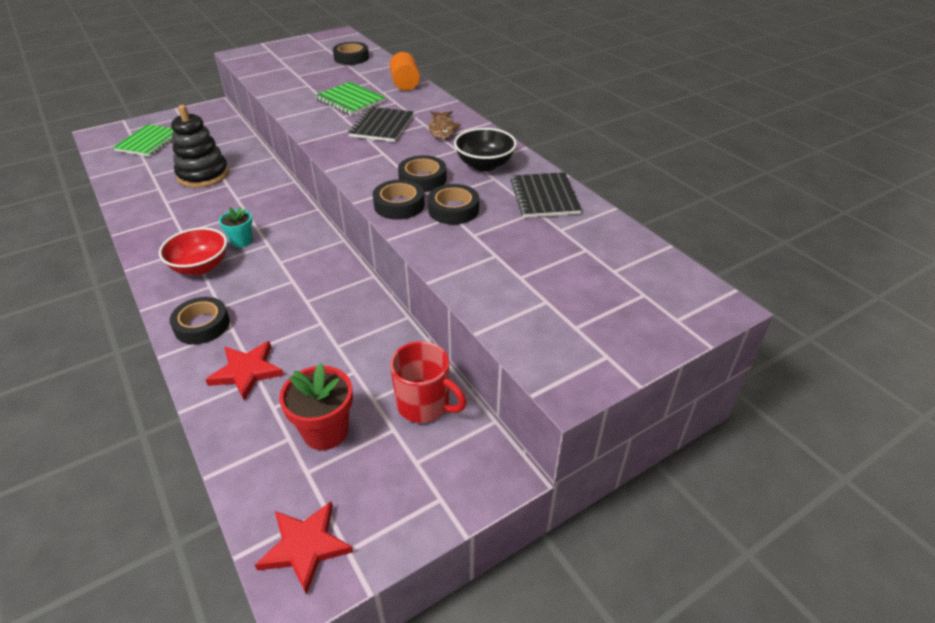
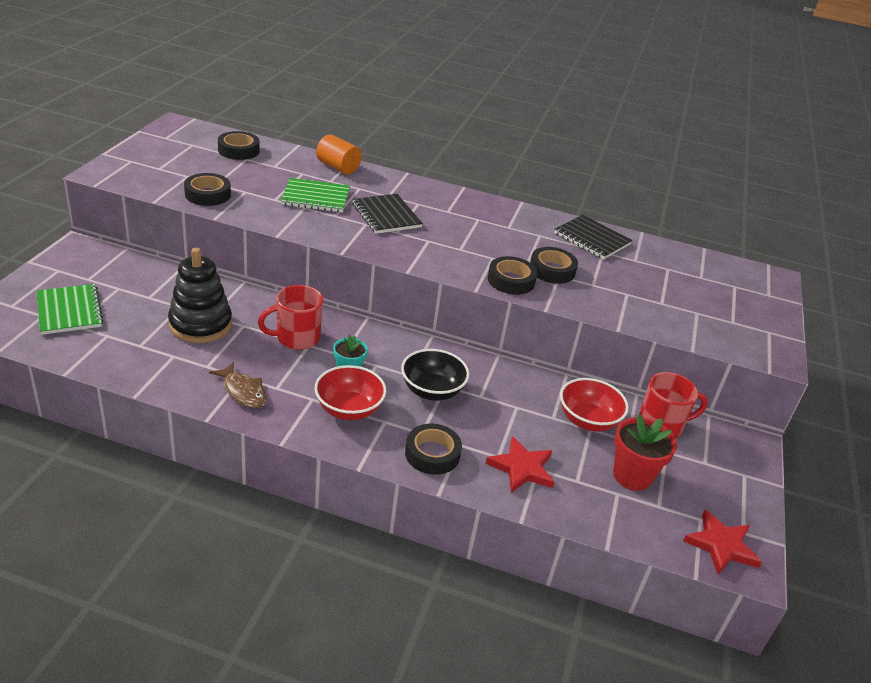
camera: 45 degrees left, 5 degrees down
(245, 205) = (296, 338): none -> red mug
(363, 364) = (587, 420): none -> red bowl
(422, 179) = (493, 253): black tape -> black tape (207, 194)
(442, 129) = (439, 204): brown fish -> brown fish (243, 391)
(484, 165) = (517, 226): black bowl -> black bowl (432, 391)

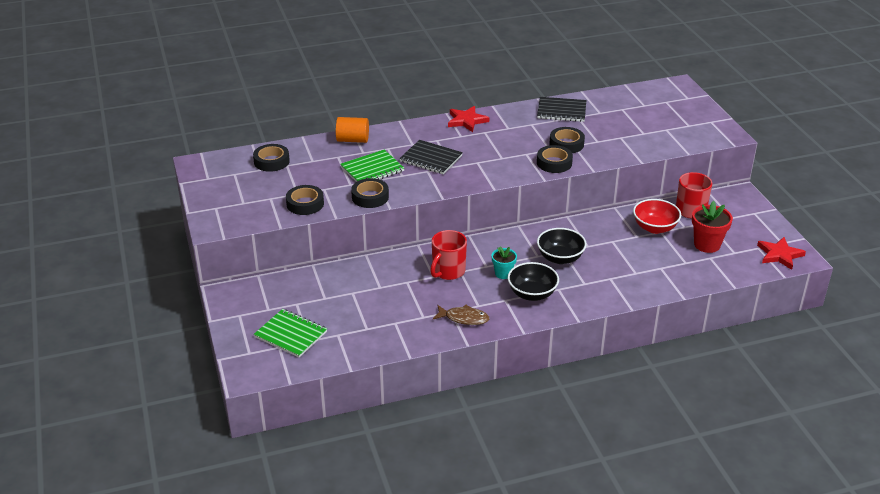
camera: 30 degrees left, 0 degrees up
(200, 325) = (382, 296): black stacking toy -> none
(349, 409) = (532, 294): red bowl -> black bowl
(432, 454) = (603, 291): black tape -> black tape (370, 197)
(522, 468) = (653, 272): red star -> red star (467, 121)

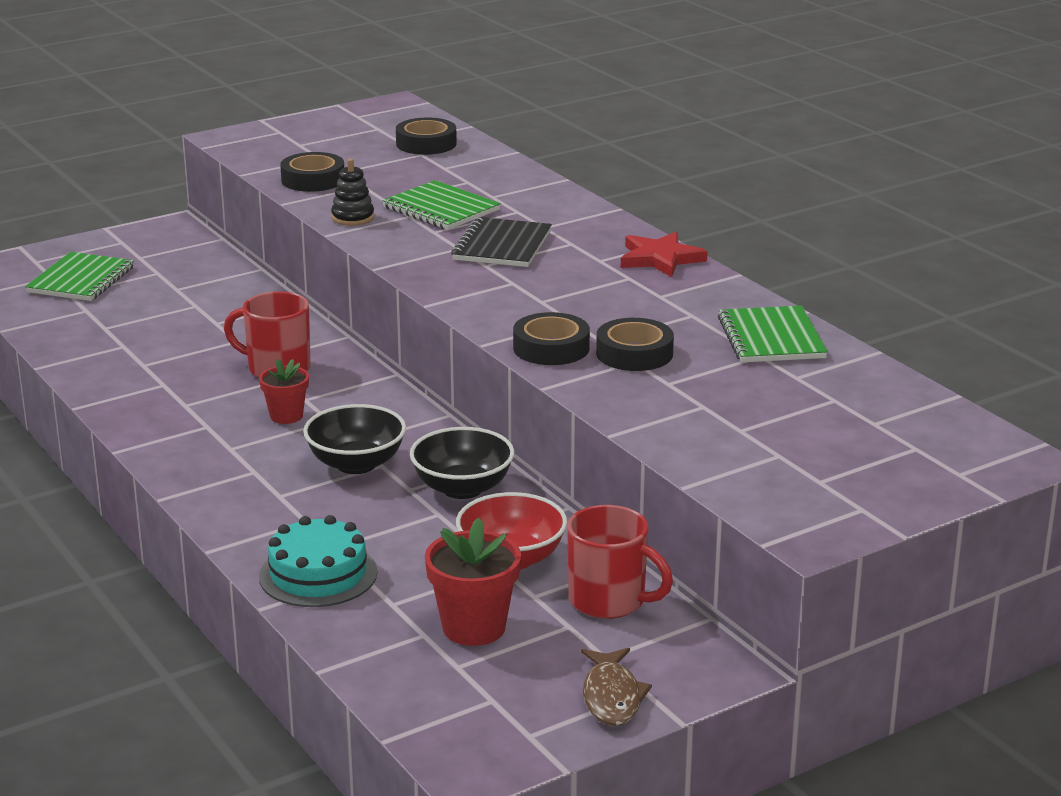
camera: 75 degrees right, 10 degrees down
(353, 140) = (528, 184): orange cylinder -> none
(370, 197) = (353, 218): black tape -> black stacking toy
(464, 318) = (145, 397): brown fish -> brown fish (611, 697)
(503, 273) = (286, 416): turquoise flower pot -> red flower pot
(532, 294) = (231, 448): black bowl -> black bowl (462, 488)
(561, 111) = (771, 338): black notebook -> green notebook
(658, 279) = (318, 574): none -> turquoise cake
(779, 255) = (473, 732): red star -> none

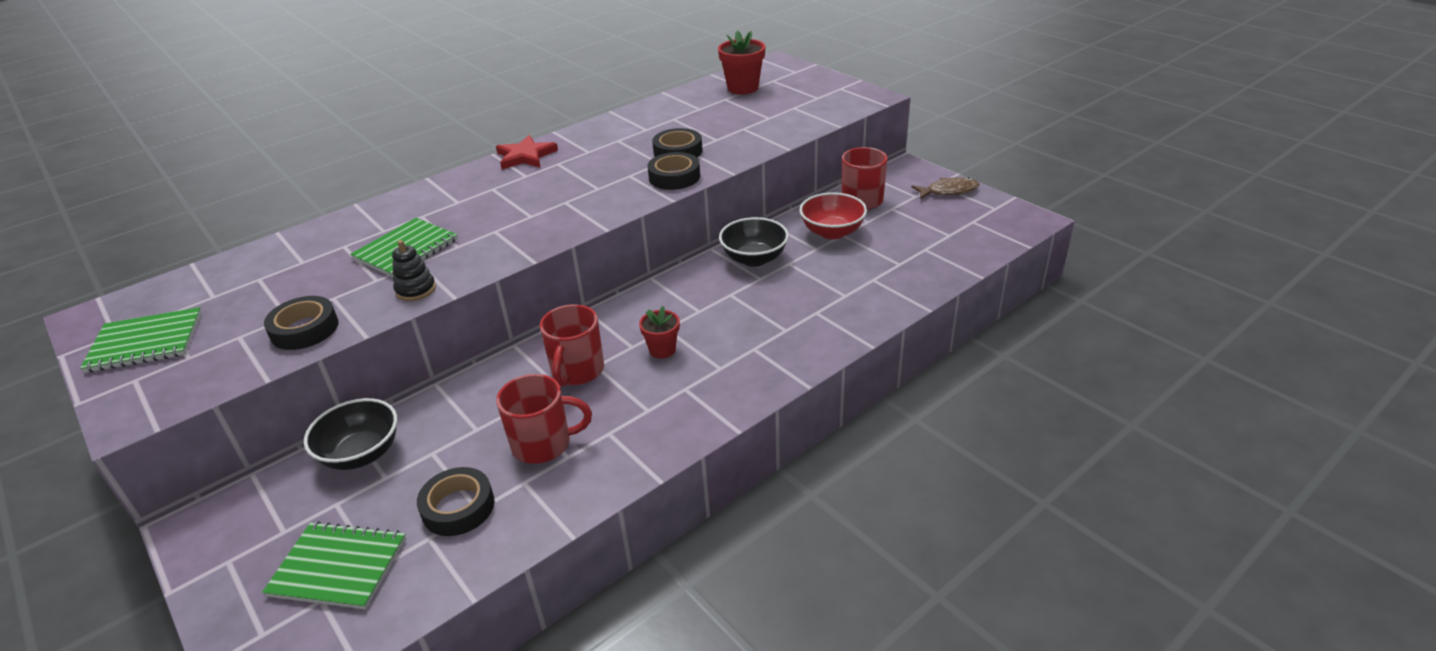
camera: 95 degrees left, 10 degrees up
(169, 353) = (543, 444): none -> red mug
(318, 574) = (880, 295): turquoise cake -> none
(356, 464) = (732, 304): black bowl -> black bowl (361, 454)
(426, 144) = (230, 280): black tape -> black tape (458, 507)
(474, 628) = (910, 235): red flower pot -> red flower pot (743, 88)
(502, 246) = (493, 214): black notebook -> none
(771, 338) = (649, 117): green notebook -> green notebook (146, 342)

